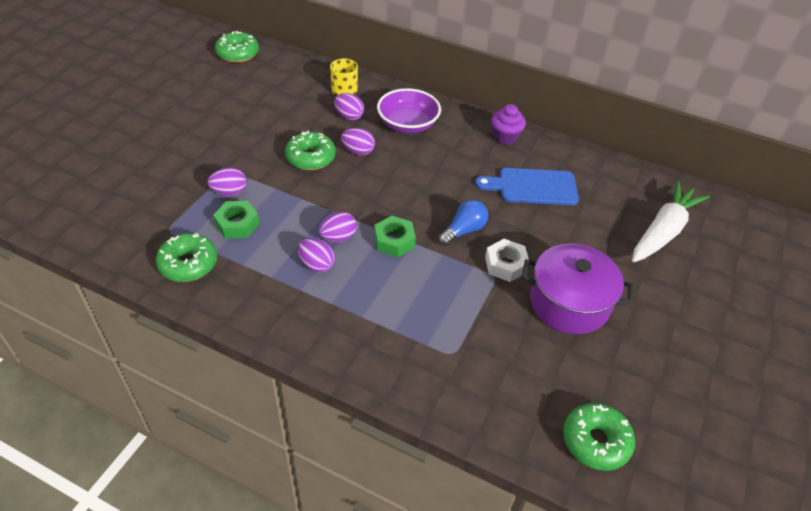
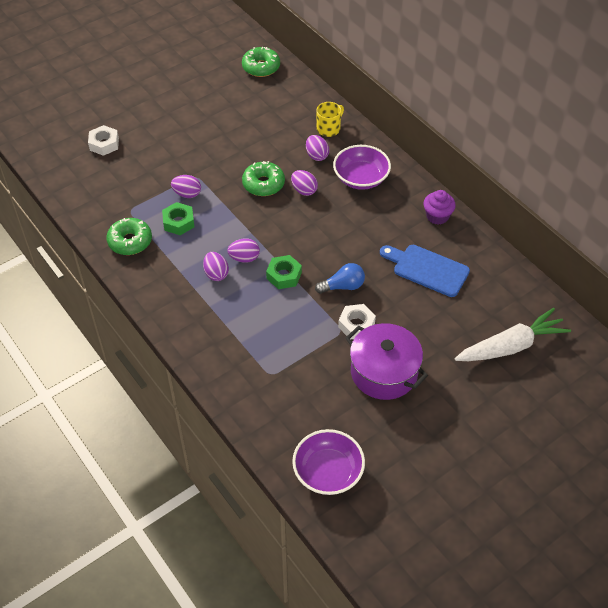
camera: 30 degrees right, 5 degrees up
(95, 169) = (104, 144): none -> white nut
(595, 441) = (328, 472): green donut -> purple bowl

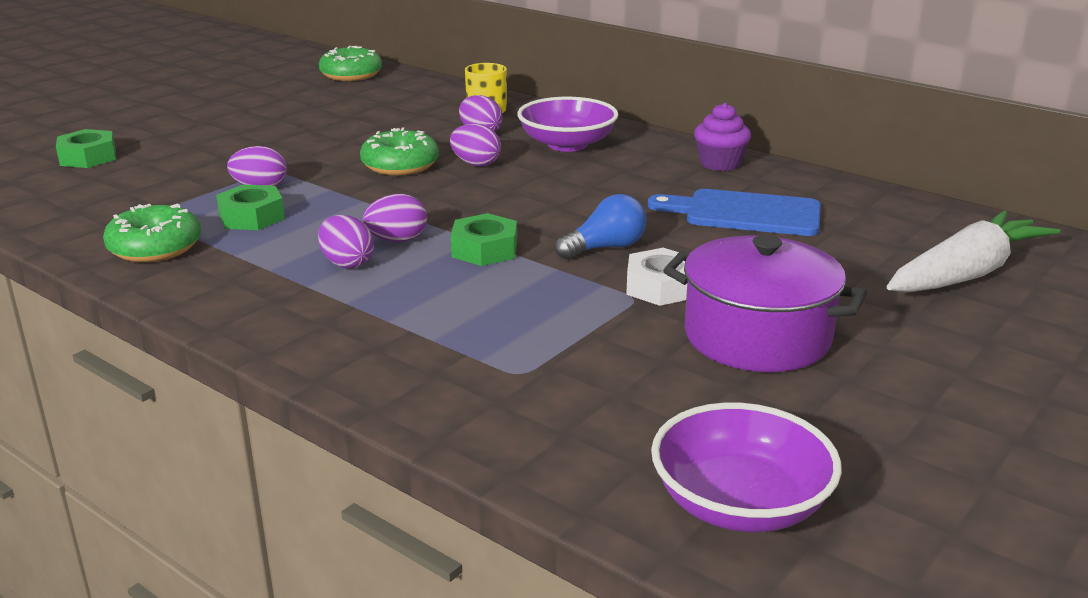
camera: 15 degrees left, 25 degrees down
(104, 144) = (88, 157): white nut -> green nut

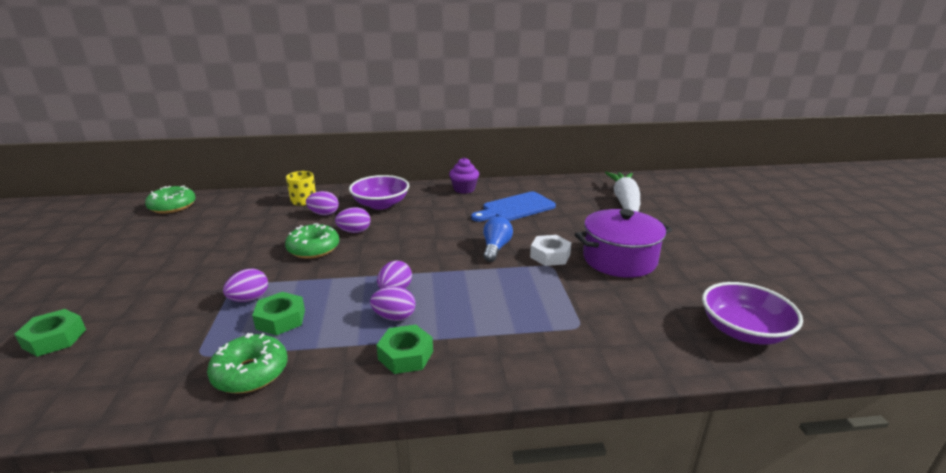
camera: 45 degrees left, 0 degrees up
(484, 250) = (447, 274): green nut -> green nut (405, 355)

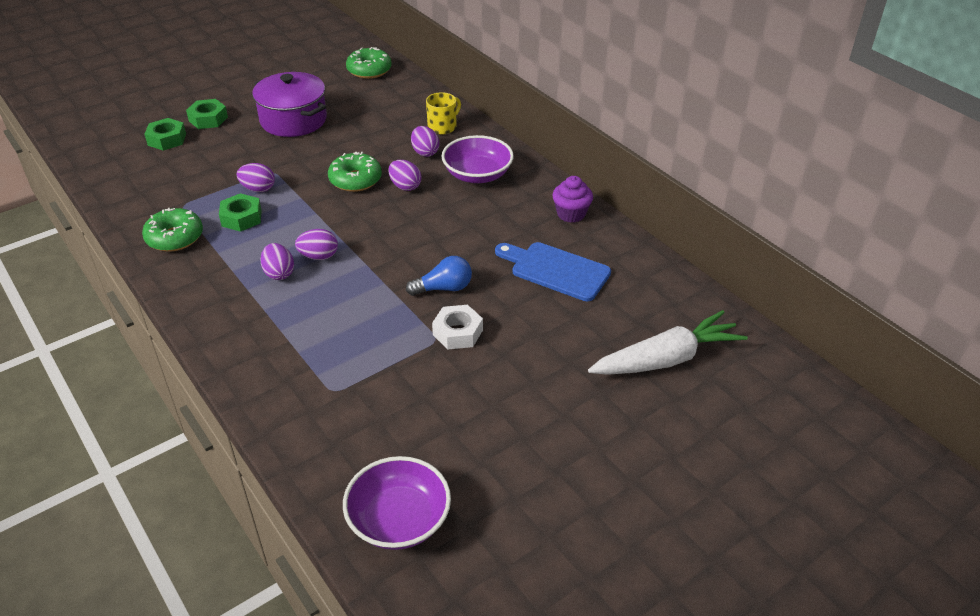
camera: 60 degrees right, 15 degrees up
(405, 355) = (232, 301): green nut -> green nut (208, 119)
(619, 259) = (490, 389): purple pot -> purple pot (293, 120)

